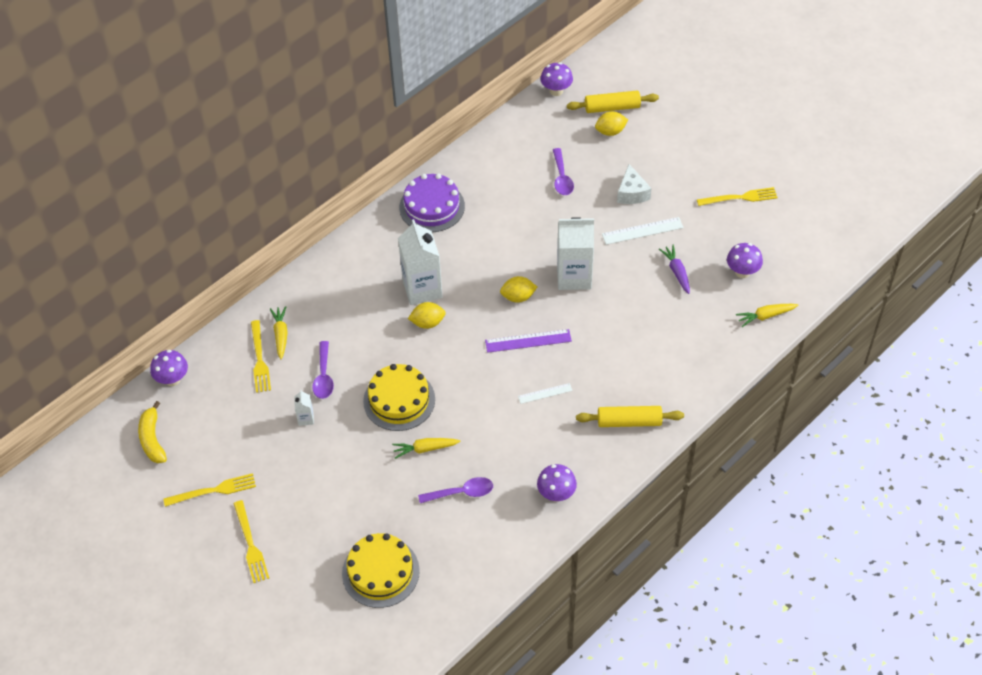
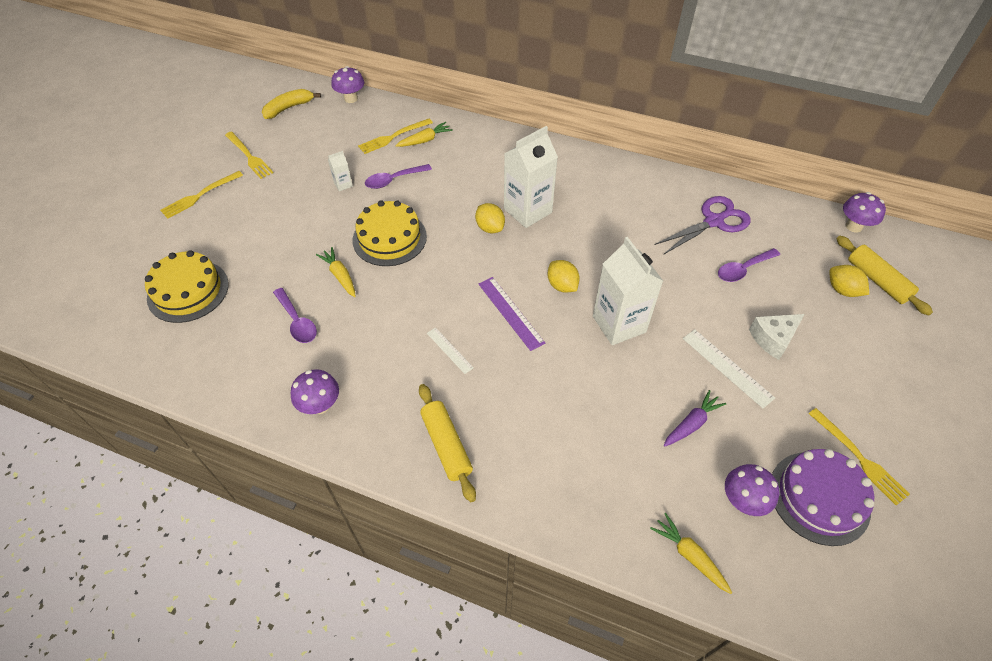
camera: 65 degrees right, 0 degrees up
(432, 206) = (629, 185): purple cake -> purple cake (819, 497)
(504, 171) = (714, 221): none -> purple scissors

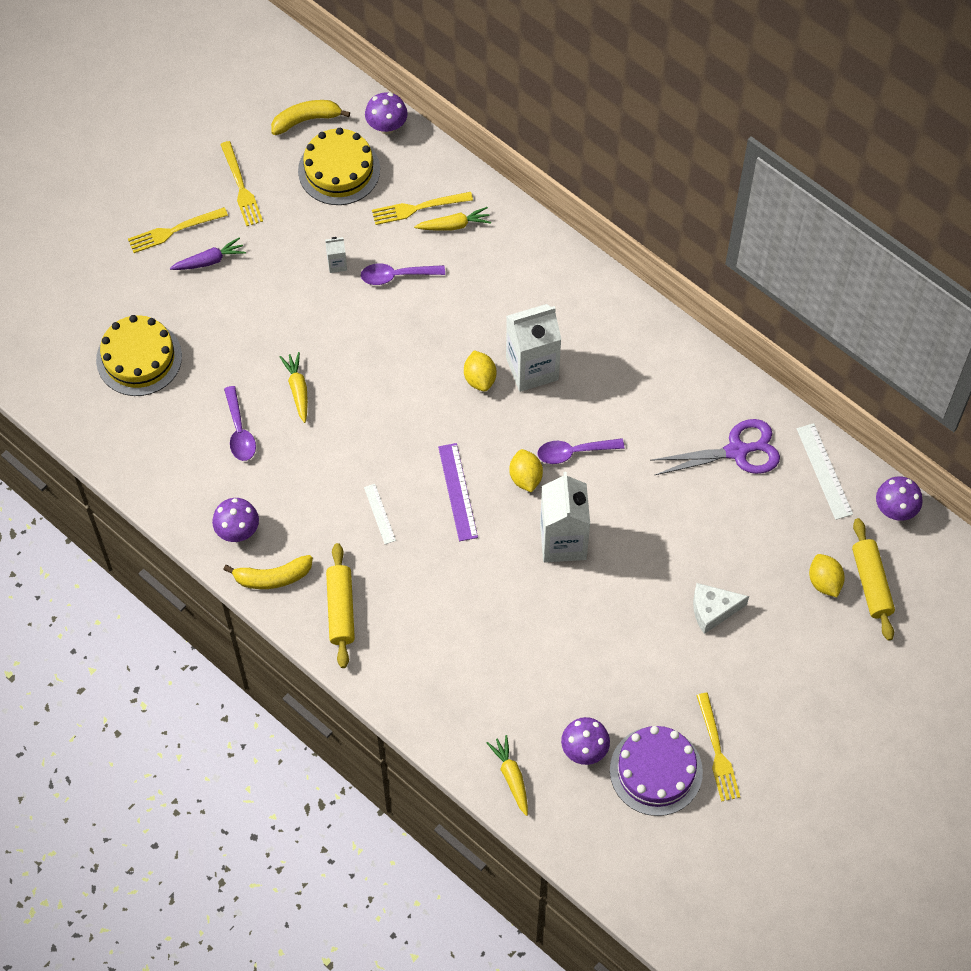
camera: 20 degrees right, 10 degrees up
(368, 437) = (273, 577): none -> yellow banana
(389, 238) = (365, 357): yellow cake -> yellow cake (339, 170)
(691, 423) = (579, 666): purple carrot -> purple carrot (209, 260)
(727, 367) = (646, 624): white ruler -> white ruler (824, 471)
(743, 269) = (732, 522): purple spoon -> purple spoon (574, 452)

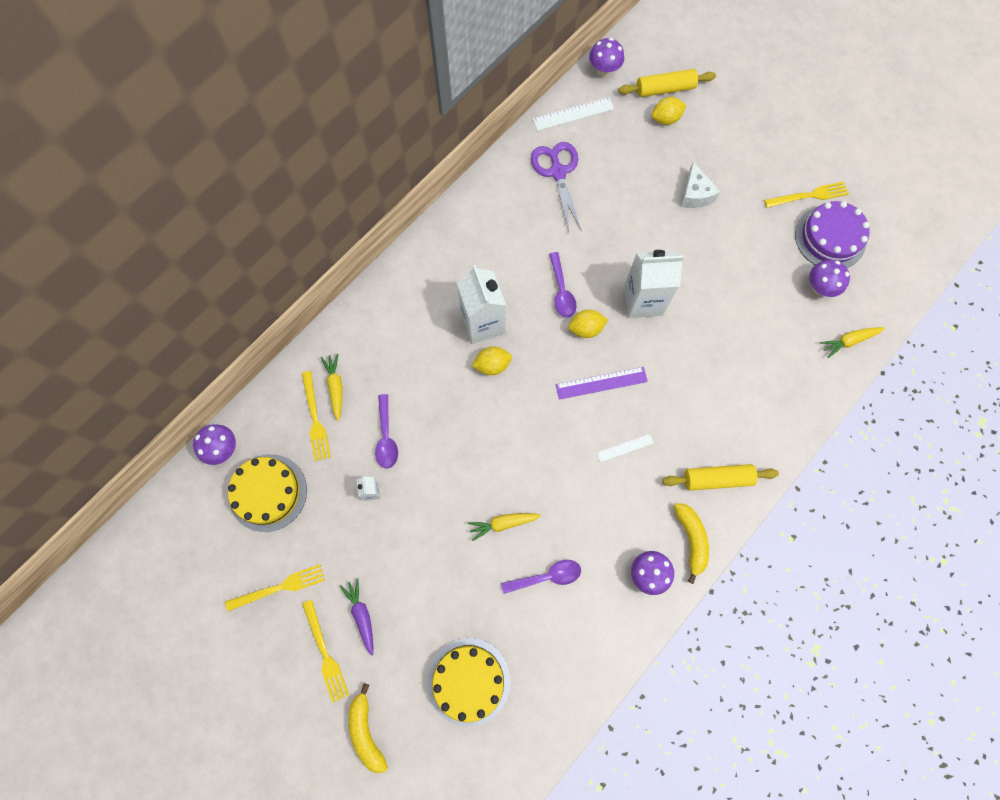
camera: 90 degrees left, 10 degrees up
(306, 120) = (207, 526): yellow banana -> yellow banana (366, 731)

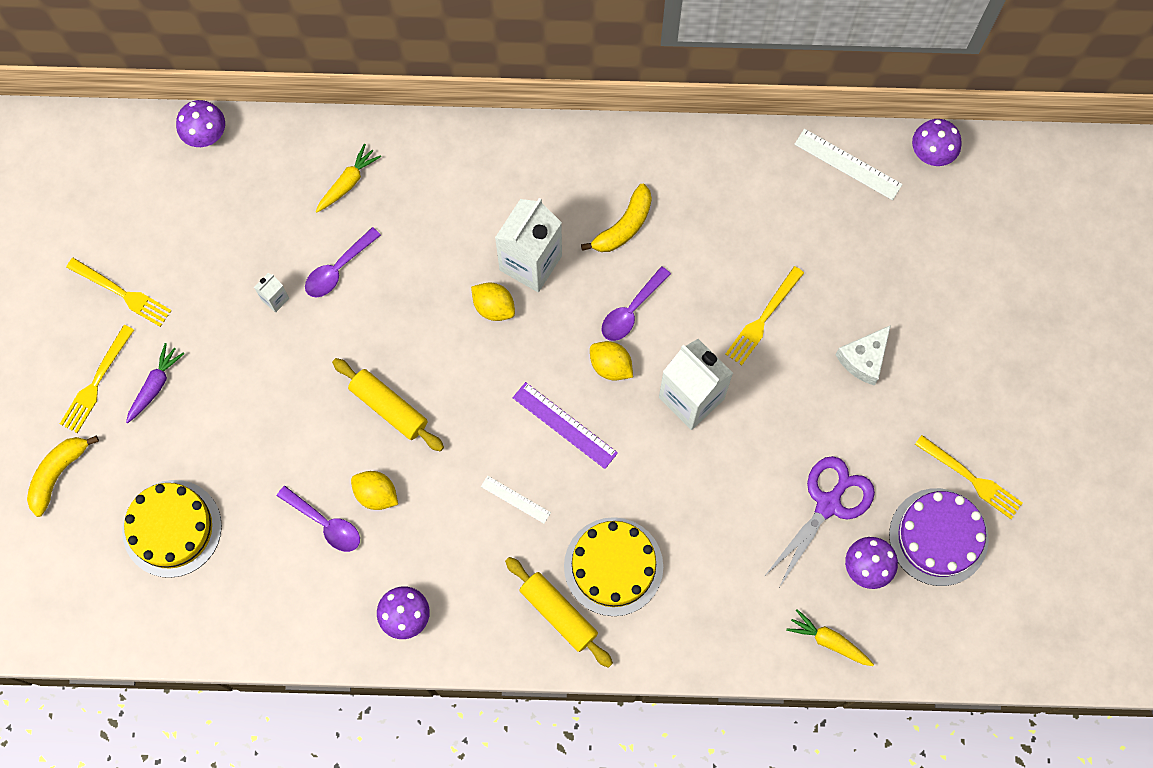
camera: 50 degrees right, 0 degrees up
(268, 492) = (198, 209): yellow cake -> yellow cake (613, 566)
(315, 419) = (301, 191): yellow fork -> yellow fork (763, 319)
(503, 523) = (343, 443): yellow carrot -> none
(557, 172) = (763, 202): purple scissors -> purple scissors (828, 504)
(665, 89) = (967, 233): yellow rolling pin -> yellow rolling pin (389, 408)
(665, 119) = (929, 261): yellow lemon -> yellow lemon (376, 494)
(691, 539) = (474, 633): yellow banana -> yellow banana (624, 226)

